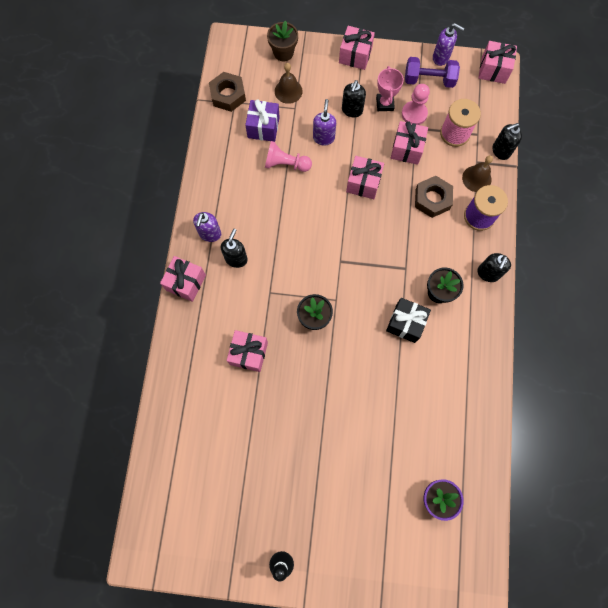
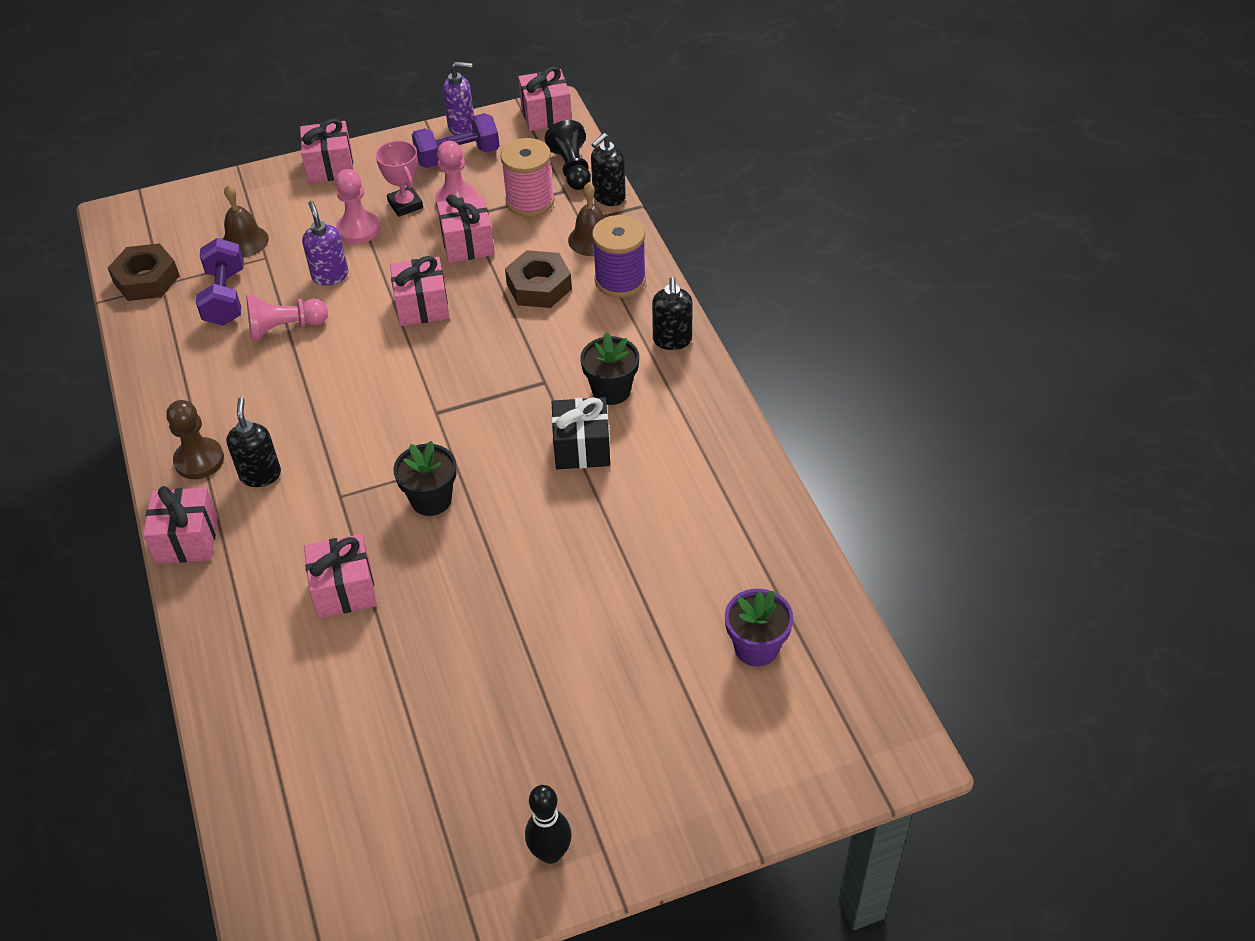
camera: 25 degrees left, 25 degrees down
(210, 234) = (199, 460): purple soap dispenser -> brown pawn
(263, 127) = (225, 297): purple gift -> purple dumbbell
(283, 52) = (213, 200): brown flower pot -> none
(352, 110) = (358, 229): black soap dispenser -> pink pawn
(489, 119) = (572, 169): none -> black pawn

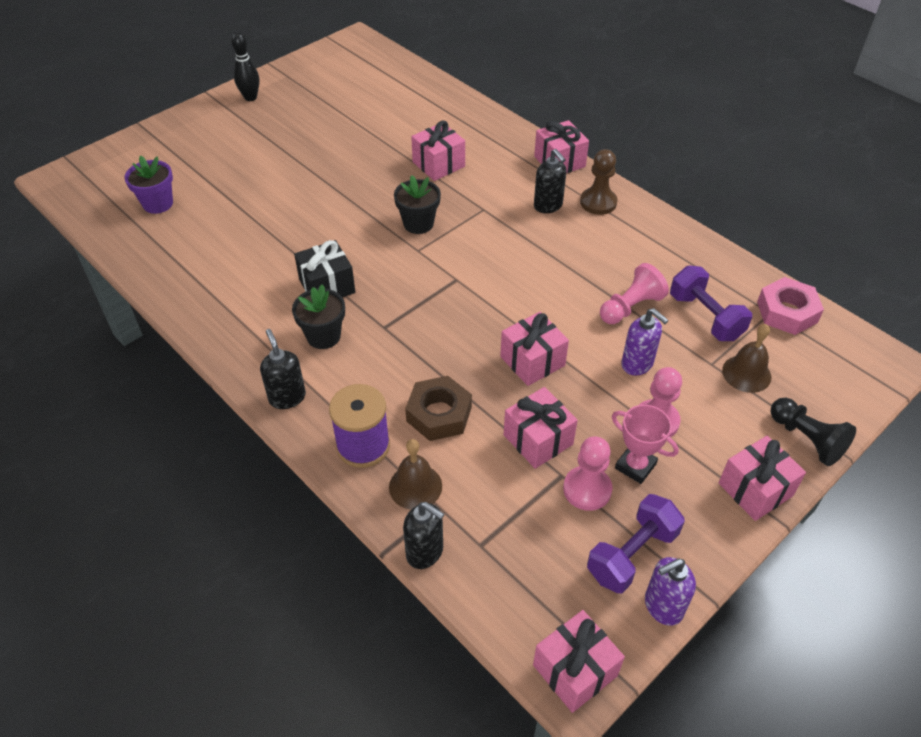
camera: 155 degrees right, 0 degrees up
(146, 279) = (787, 312): brown nut -> pink nut
(530, 201) = (509, 515): pink spool -> none
(572, 169) = (489, 582): black pawn -> black pawn (806, 439)
(608, 197) = (425, 552): black soap dispenser -> black soap dispenser turned 105 degrees clockwise

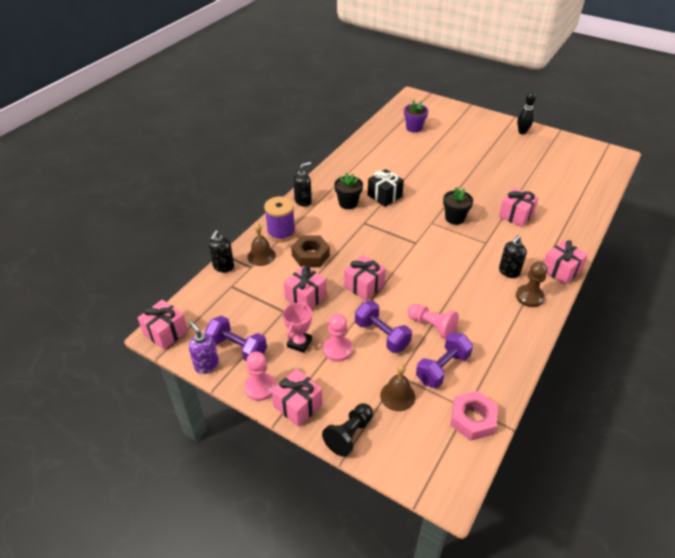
camera: 75 degrees right, 5 degrees down
(587, 489) = (277, 323): pink pawn -> pink pawn (260, 387)
(637, 364) = (381, 335): purple soap dispenser -> purple dumbbell

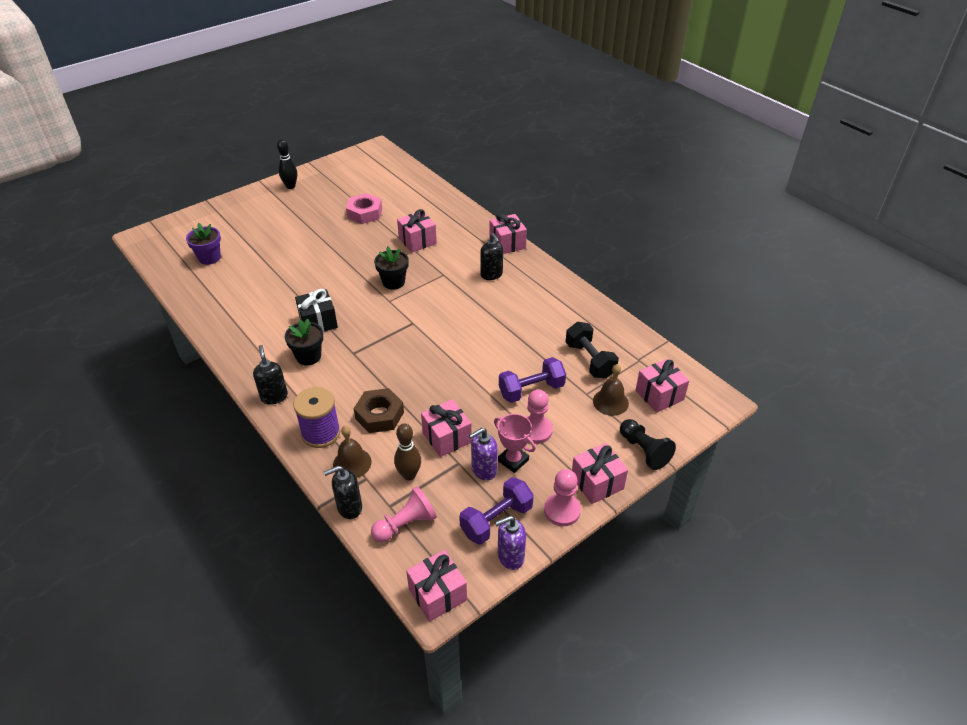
camera: 70 degrees left, 0 degrees up
(223, 267) = (349, 508): black soap dispenser -> black soap dispenser turned 120 degrees clockwise
(262, 287) = (409, 475): none -> brown bowling pin
(282, 327) = (483, 470): none -> purple soap dispenser
(364, 286) = (455, 383): pink gift -> pink gift (659, 395)
(432, 326) = (536, 350): pink pawn -> pink pawn (406, 524)
(442, 368) = (589, 360): purple dumbbell -> black dumbbell
(472, 419) = (651, 360): pink nut -> pink nut (364, 213)
(529, 297) = (529, 274): brown pawn -> none

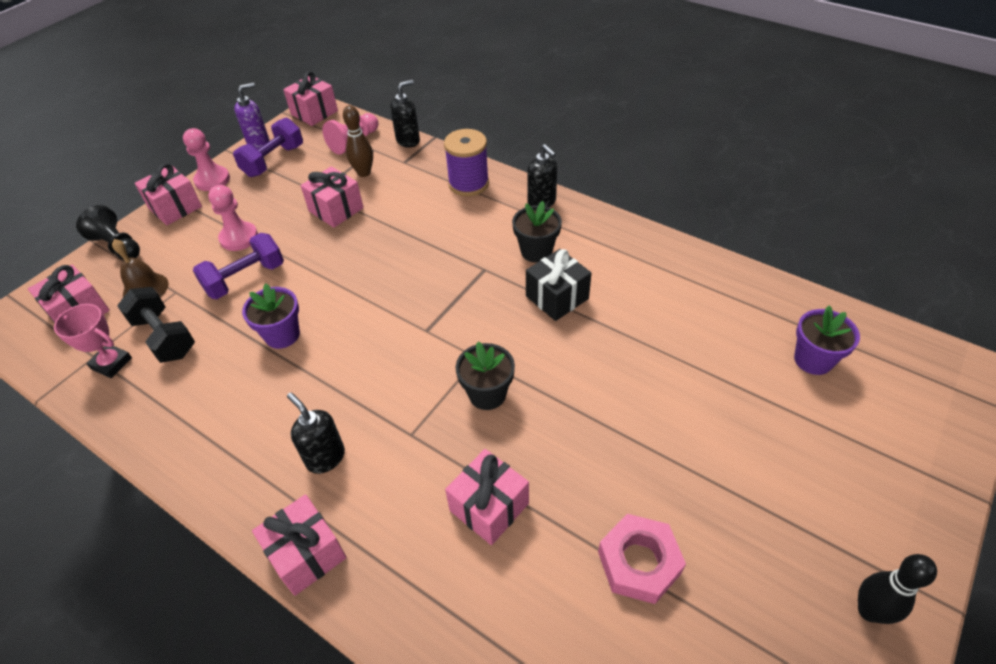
camera: 165 degrees right, 5 degrees up
(352, 463) = (423, 169): brown bell -> none
(379, 415) = (416, 212): brown nut -> none
(483, 470) = (291, 192): purple soap dispenser -> none
(507, 342) = (282, 335): none -> purple flower pot
(513, 460) = (262, 206): pink trophy -> pink trophy (111, 363)

